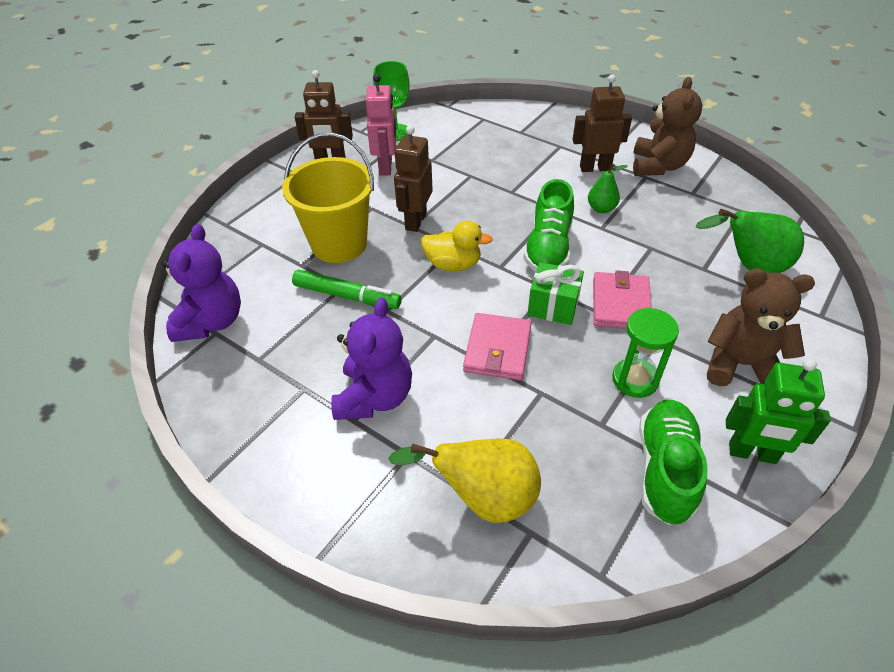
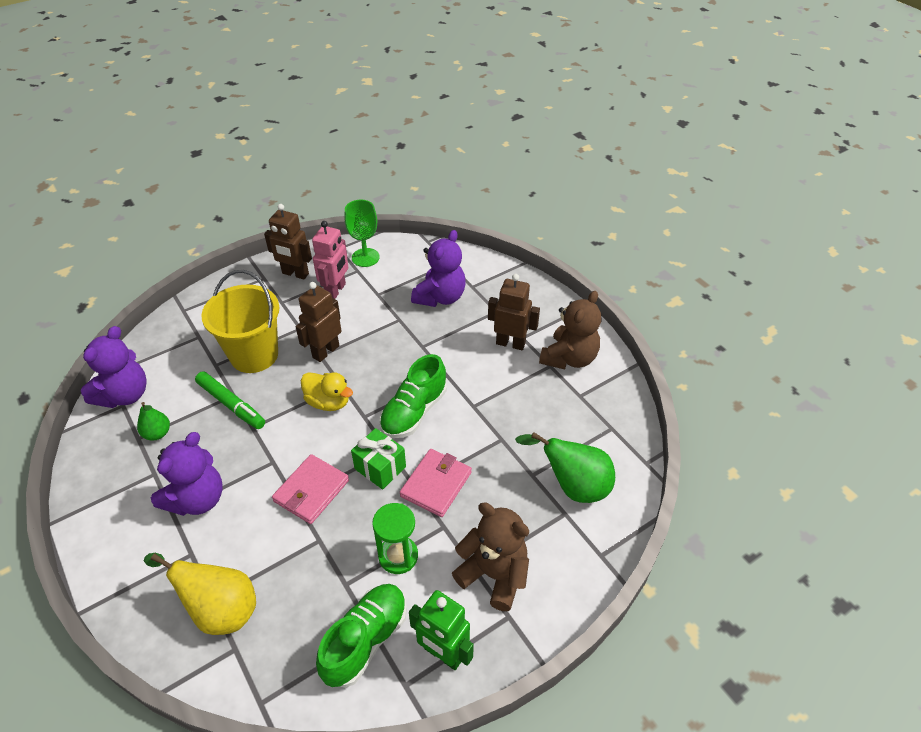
camera: 20 degrees right, 0 degrees up
(497, 147) = (440, 297): none -> purple teddy bear
(601, 208) = (486, 387): green pear -> green pear (157, 433)

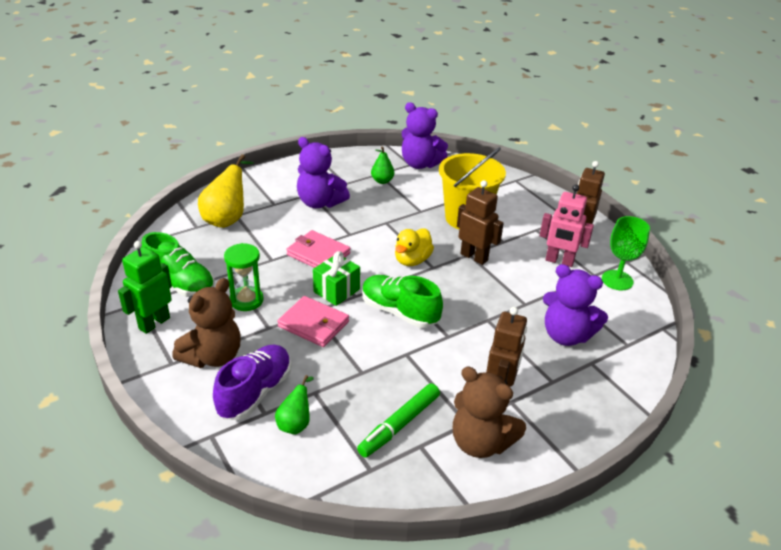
camera: 90 degrees right, 10 degrees down
(231, 404) = (410, 211): green marker -> green marker (399, 425)
(540, 525) = (255, 392): none -> purple shoe
(573, 486) = (295, 423): green pear -> green pear, size x0.57

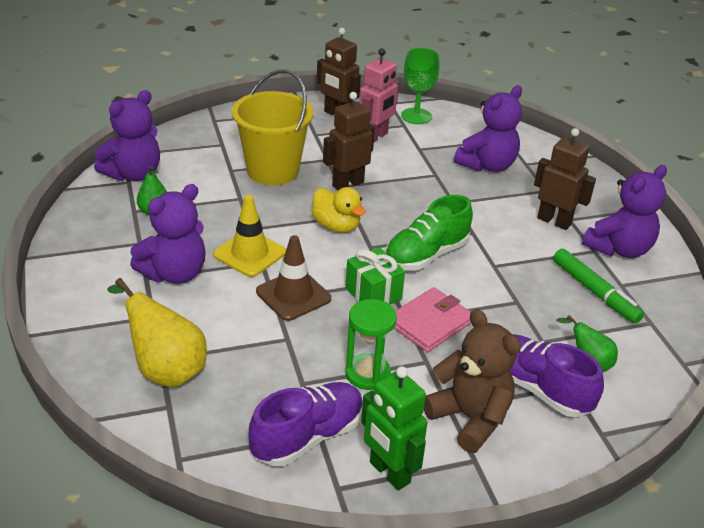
camera: 75 degrees left, 0 degrees up
(180, 283) = (308, 437): green shoe -> purple shoe
(318, 254) = (293, 295): pink wallet -> brown traffic cone
(356, 227) = (249, 253): none -> yellow traffic cone
(480, 442) = (619, 249): brown teddy bear -> purple teddy bear

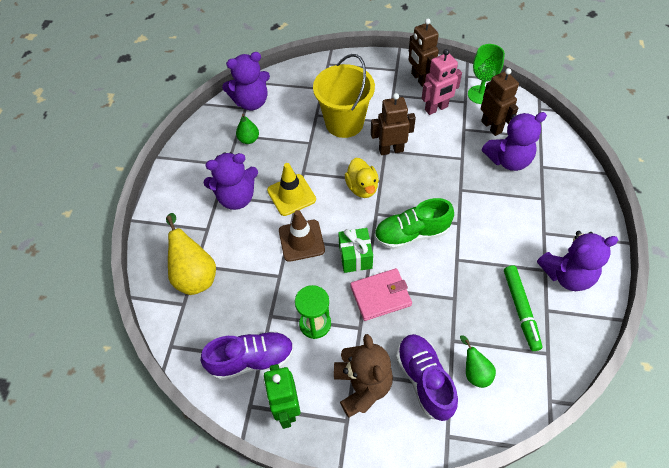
camera: 30 degrees right, 20 degrees up
(554, 221) = (530, 231): brown robot -> brown robot (491, 126)

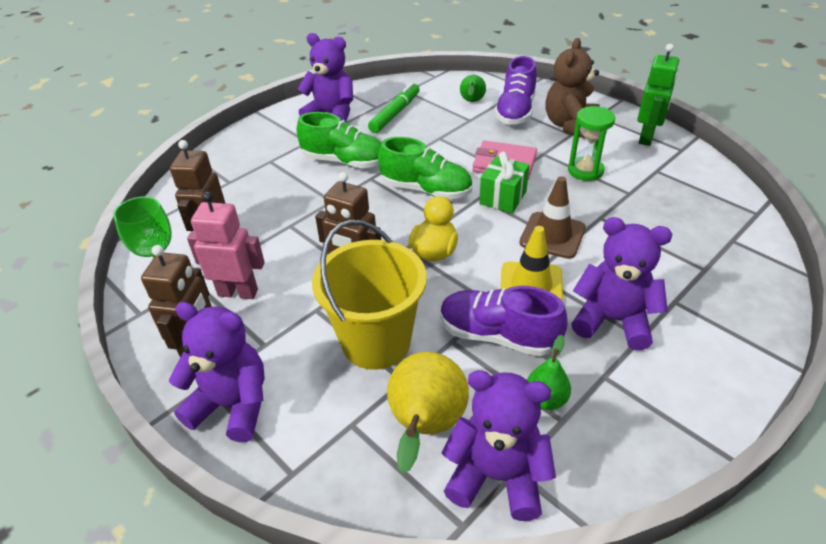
camera: 145 degrees left, 15 degrees down
(194, 274) = (709, 260): yellow pear -> yellow pear (425, 427)
(252, 359) = (666, 173): purple shoe -> purple shoe (498, 335)
(493, 228) = (344, 161): none -> green shoe
(508, 160) = (249, 201): purple teddy bear -> purple teddy bear (232, 405)

